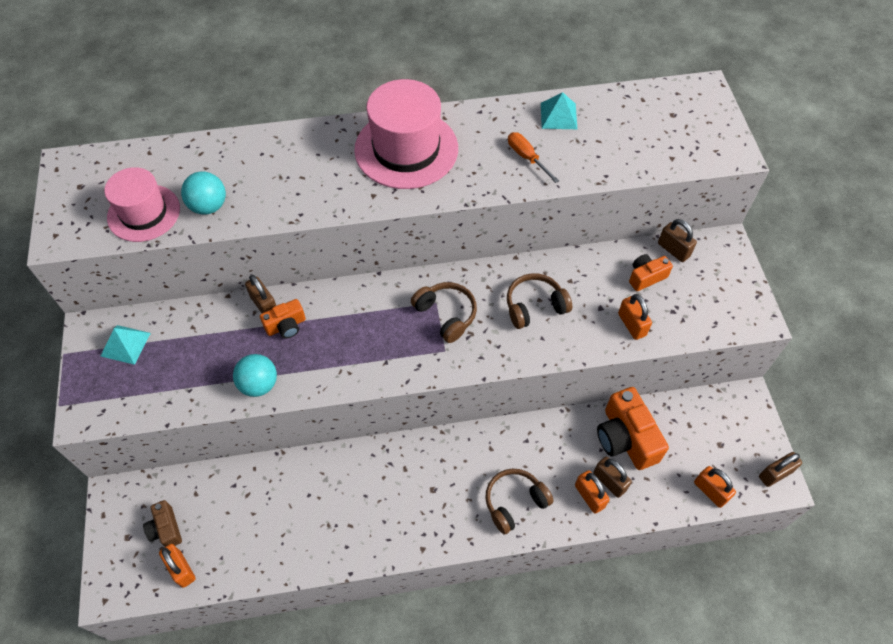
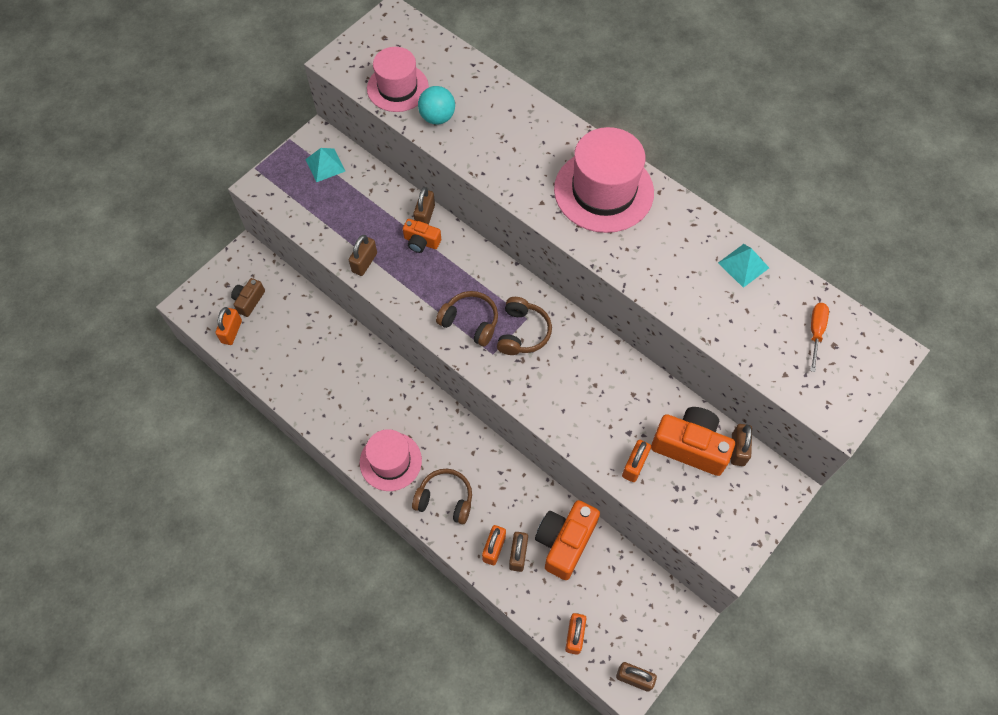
camera: 50 degrees right, 5 degrees up
(259, 384) = (364, 262): turquoise ball -> brown padlock
(441, 521) = (390, 461): none -> pink hat
(527, 157) = (677, 273): orange screwdriver -> orange screwdriver (815, 332)
(534, 306) = (586, 386): brown headphones -> brown headphones (470, 322)
(646, 277) = (690, 446): orange camera -> orange camera, size x1.82

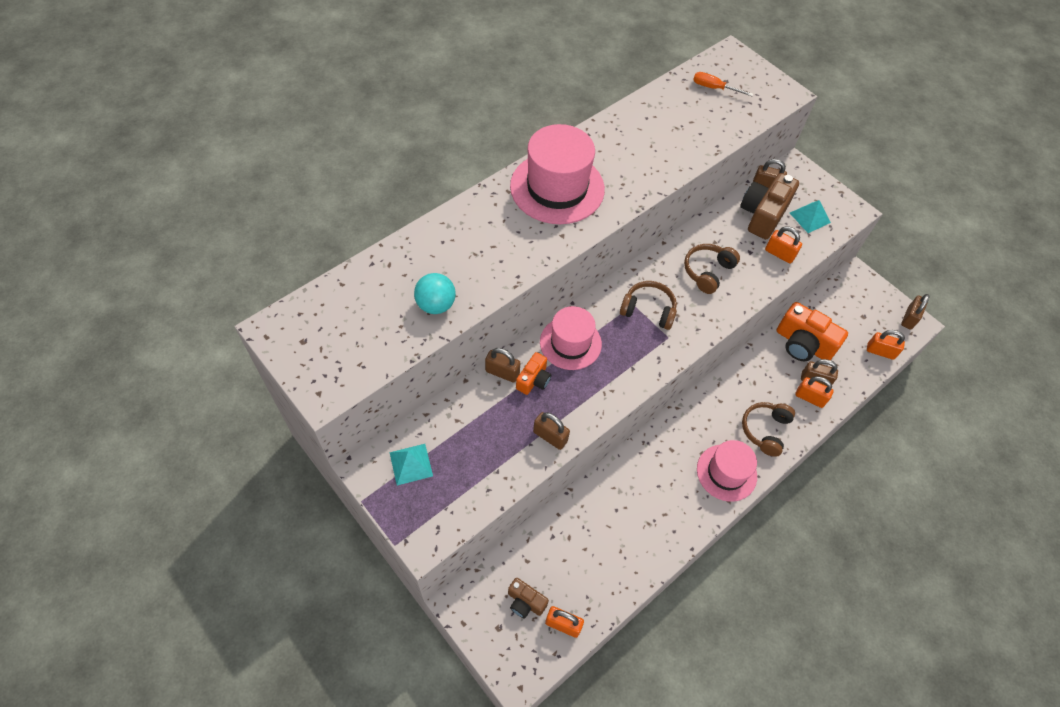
camera: 85 degrees left, 5 degrees down
(397, 88) = (383, 336): pink hat -> pink hat (570, 343)
(470, 322) = (632, 350): brown headphones -> brown headphones (707, 271)
(690, 446) = (763, 215): orange camera -> brown camera
(743, 265) = (648, 114): turquoise pyramid -> turquoise pyramid (810, 217)

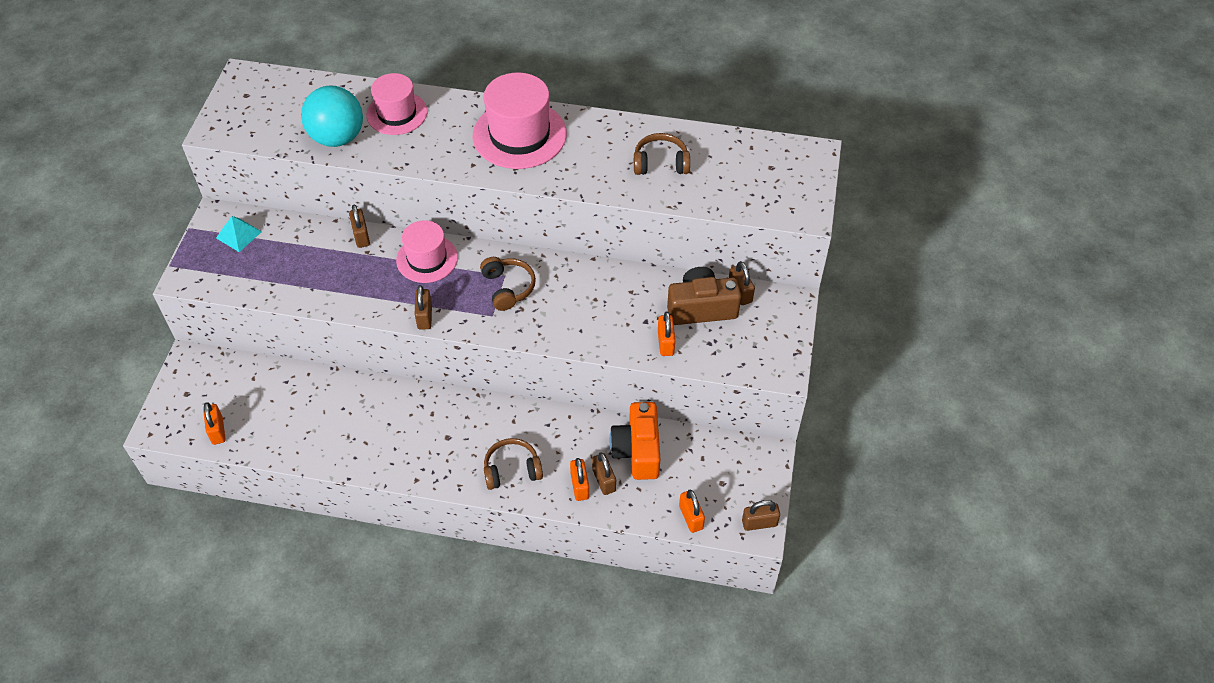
camera: 55 degrees right, 5 degrees down
(436, 305) = (337, 137): turquoise ball -> turquoise ball, size x1.63
(525, 602) = (218, 397): brown camera -> none
(534, 380) = (371, 258): orange camera -> none
(550, 436) = (328, 296): brown padlock -> brown padlock (425, 317)
(707, 271) = (591, 304): brown headphones -> brown headphones (660, 163)
(714, 88) = (751, 164): orange screwdriver -> none
(726, 472) = (442, 464): pink hat -> pink hat (397, 113)
(810, 217) = (736, 343): turquoise pyramid -> none

